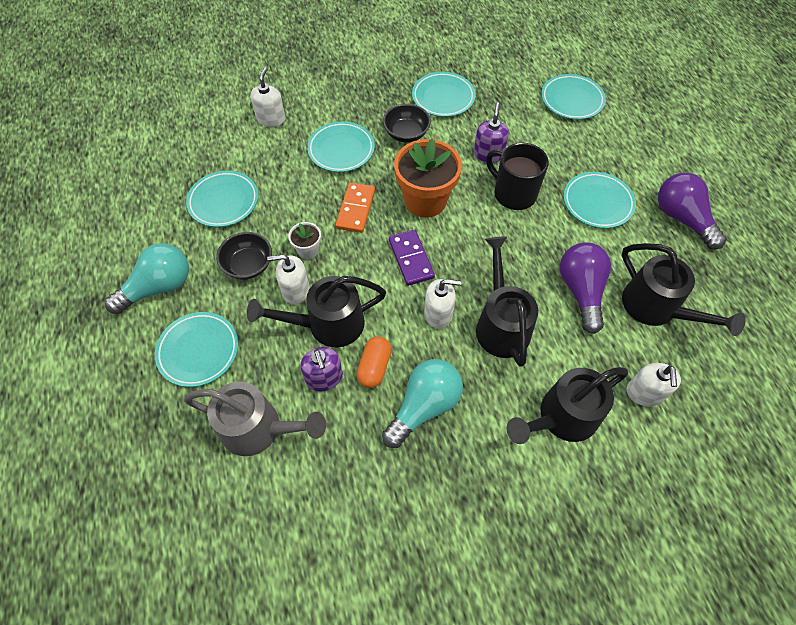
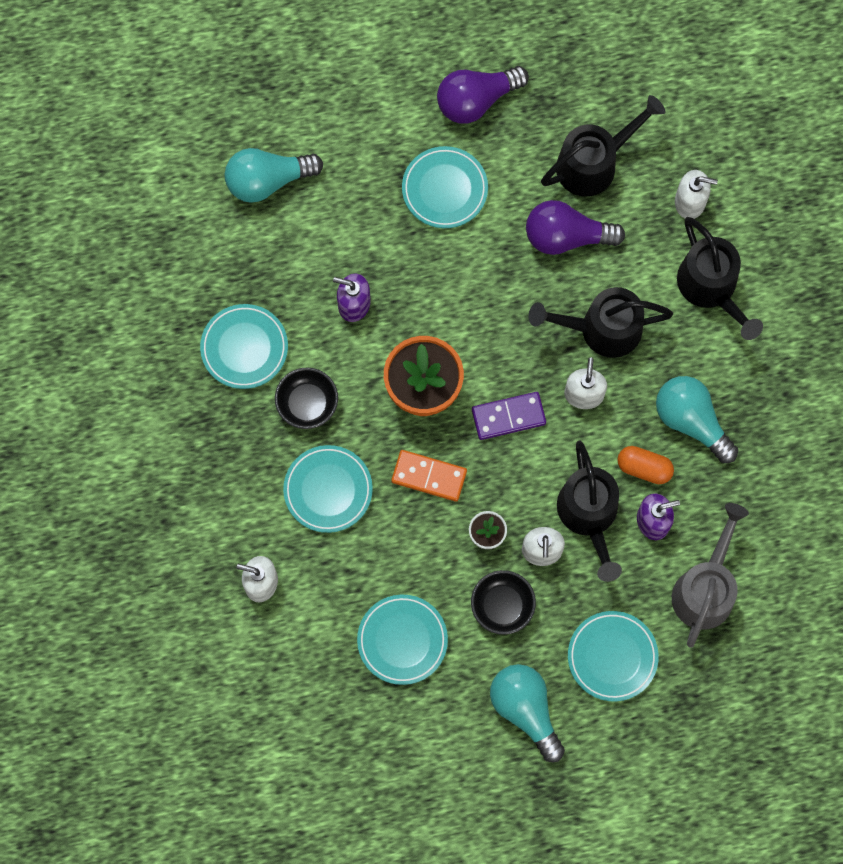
camera: 85 degrees left, 15 degrees up
(513, 193) = (421, 284): black mug -> none
(572, 100) = (268, 180): turquoise plate -> turquoise light bulb

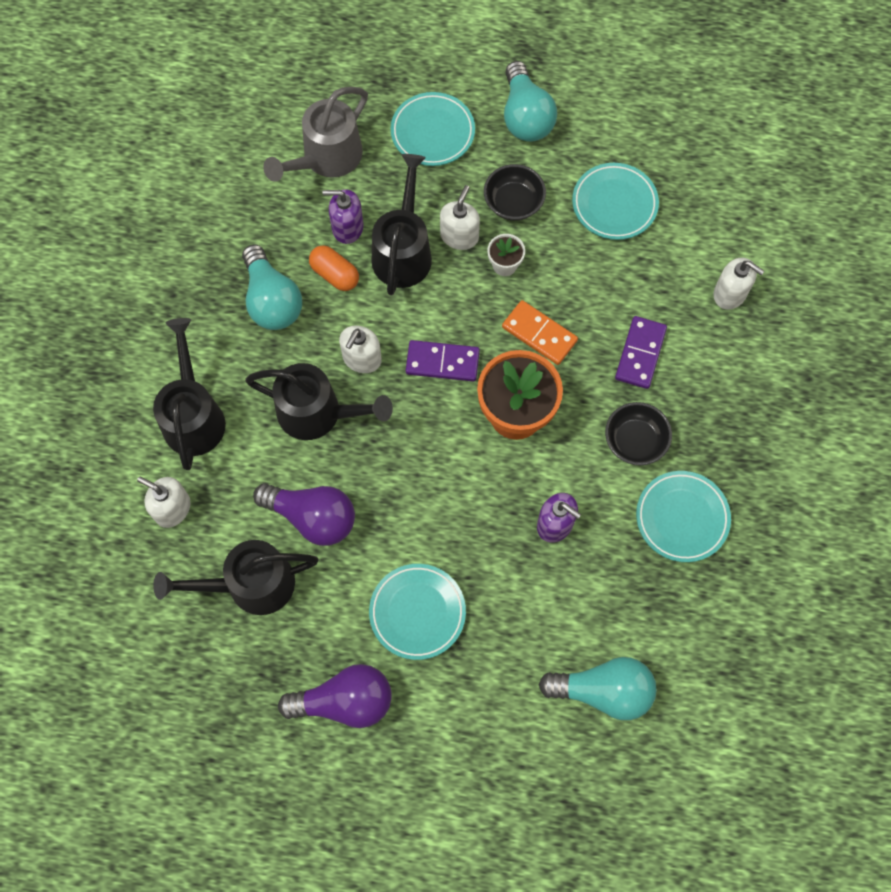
camera: 160 degrees left, 5 degrees down
(328, 490) = (640, 354): turquoise plate -> purple domino

